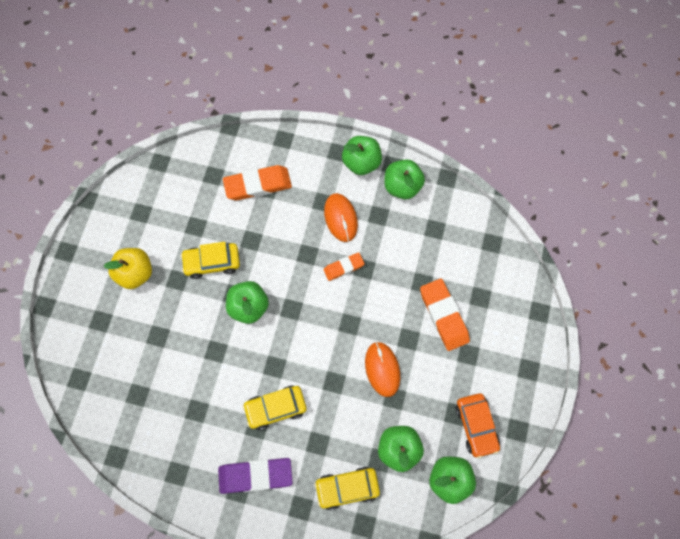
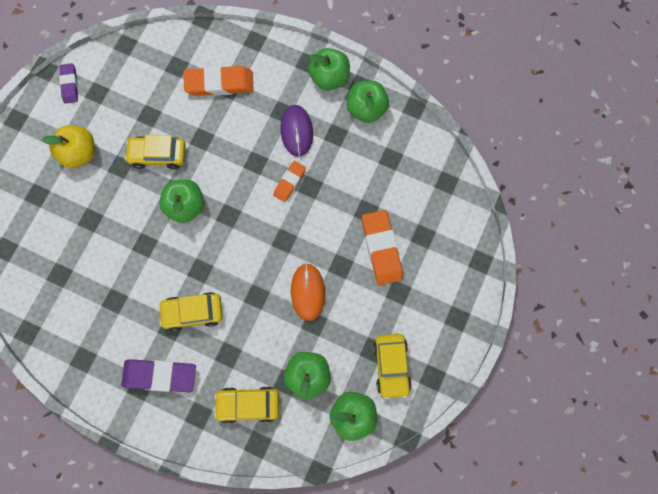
camera: 10 degrees right, 5 degrees up
(113, 209) = (70, 85): none -> purple eraser
(340, 218) = (296, 131): orange mouse -> purple mouse
(343, 267) = (289, 182): orange eraser -> orange eraser turned 45 degrees counterclockwise
(476, 426) = (391, 366): orange car -> yellow car

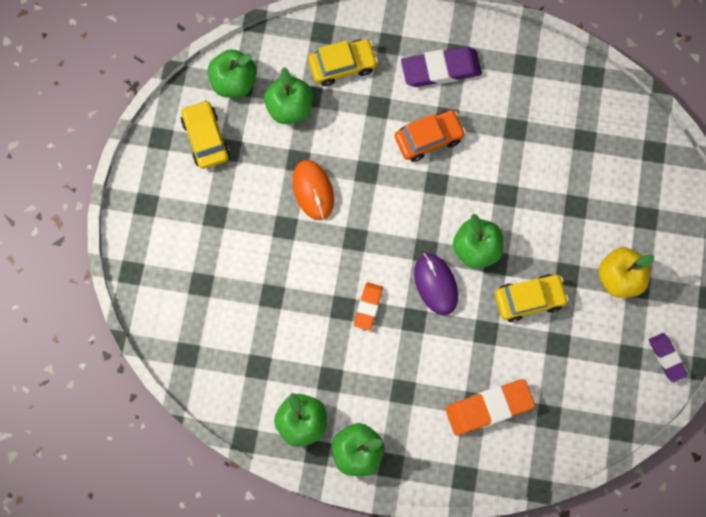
camera: 165 degrees right, 0 degrees up
(193, 312) = (429, 138): yellow car -> orange car
(296, 131) = (377, 371): purple mouse -> purple mouse (436, 284)
(381, 248) = (244, 258): orange eraser -> none

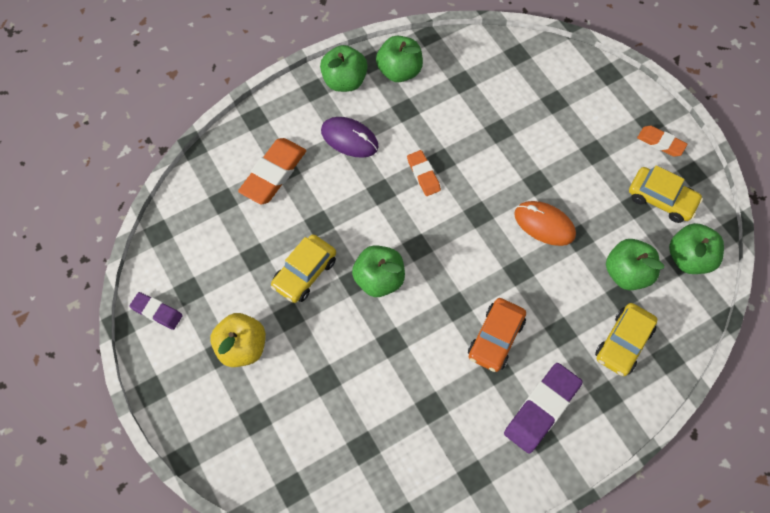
camera: 140 degrees right, 10 degrees down
(157, 180) = (660, 143): none -> orange eraser
(436, 284) = (387, 228): purple mouse -> purple mouse (349, 139)

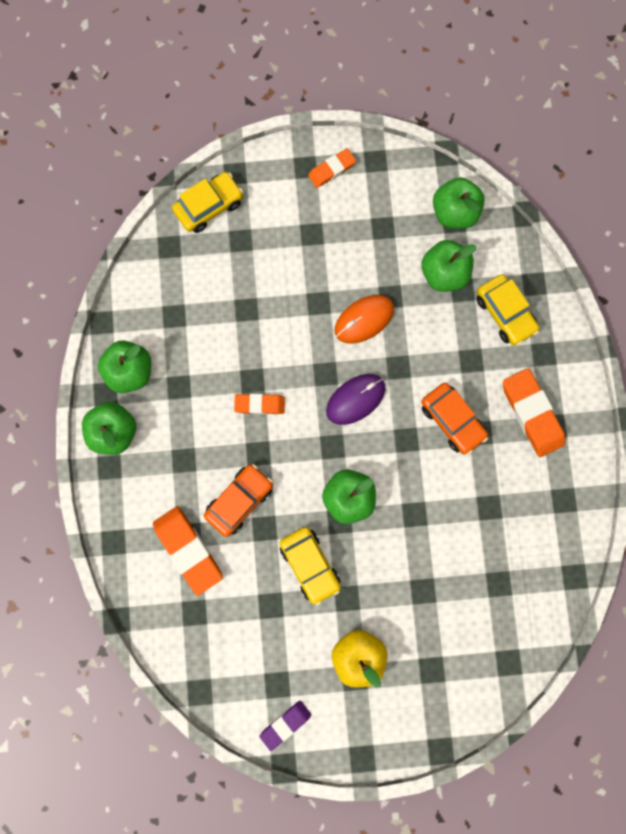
camera: 65 degrees left, 15 degrees up
(333, 194) = (239, 500): none -> orange car
(349, 139) = (185, 457): purple mouse -> purple mouse (355, 399)
(542, 409) = (531, 413): purple eraser -> orange eraser
(661, 199) = (388, 203): yellow car -> yellow car (209, 206)

